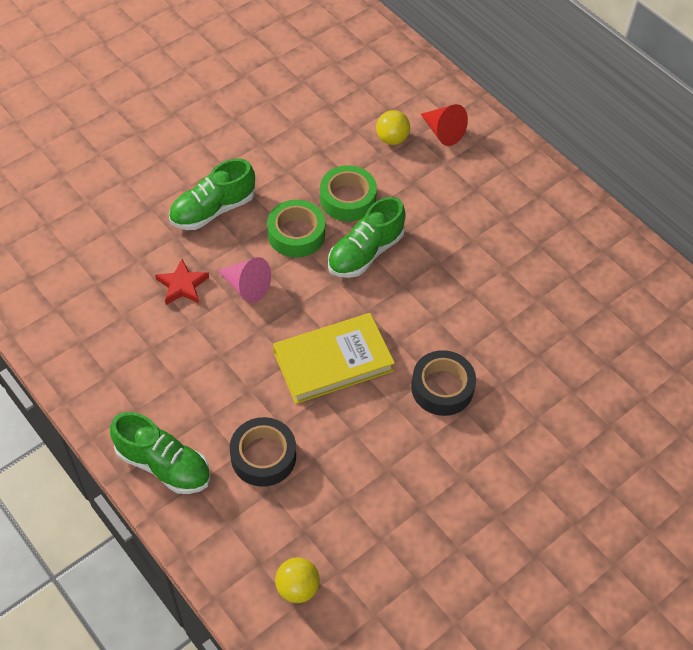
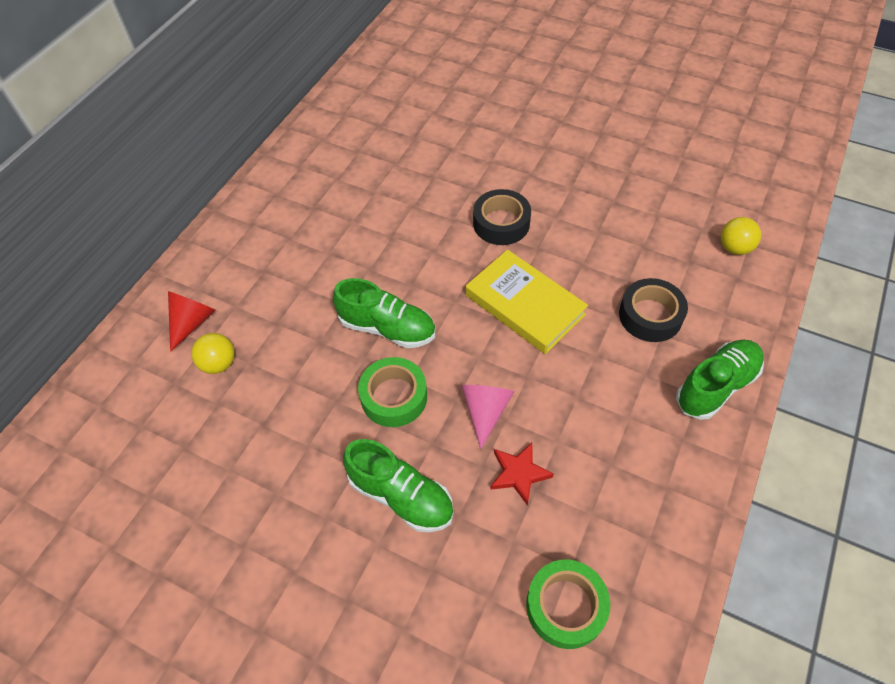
camera: 110 degrees left, 0 degrees up
(163, 465) = (716, 386): green shoe -> green shoe turned 45 degrees clockwise
(347, 199) = (324, 370): green tape -> green tape (565, 606)

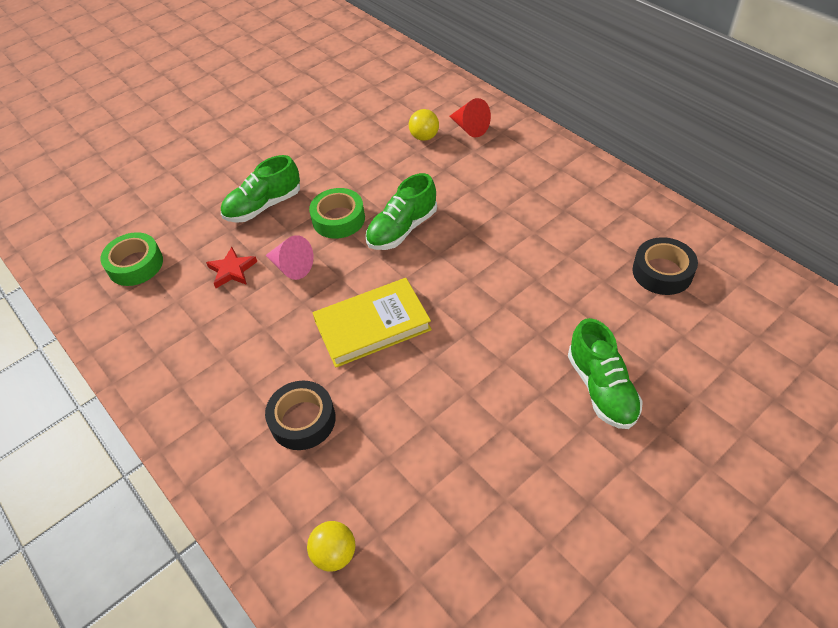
camera: 115 degrees right, 5 degrees down
(501, 223) = (479, 341): black tape -> black tape (662, 272)
(716, 386) = (203, 435): green shoe -> green shoe (601, 388)

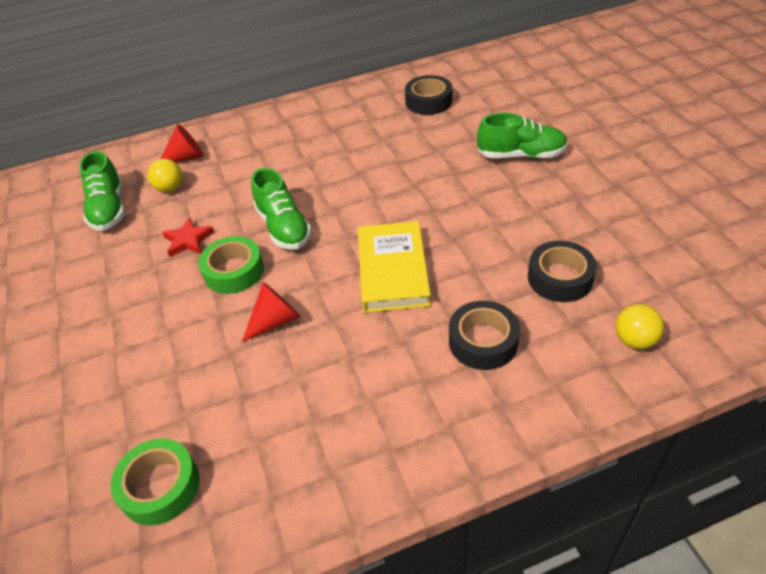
camera: 70 degrees left, 5 degrees down
(232, 270) = (244, 376): red star -> red star (188, 240)
(263, 206) = (161, 333): green shoe -> green shoe (109, 209)
(291, 267) = (275, 320): pink cone -> red cone
(404, 468) = (560, 278): none -> black tape

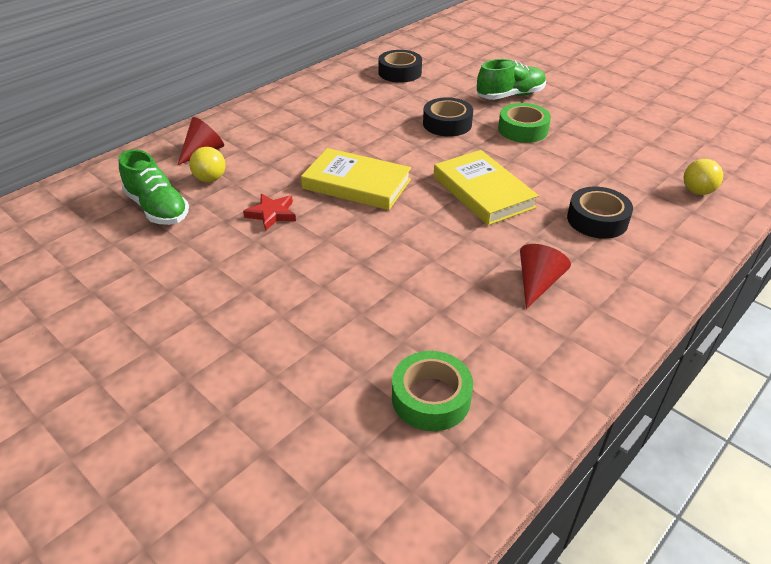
camera: 30 degrees left, 5 degrees down
(234, 271) = (341, 226): green tape -> green tape (523, 130)
(275, 320) = (416, 251): red cone -> red cone (537, 283)
(283, 227) = (357, 184): green shoe -> yellow book
(560, 278) = (613, 167): black tape -> black tape (447, 124)

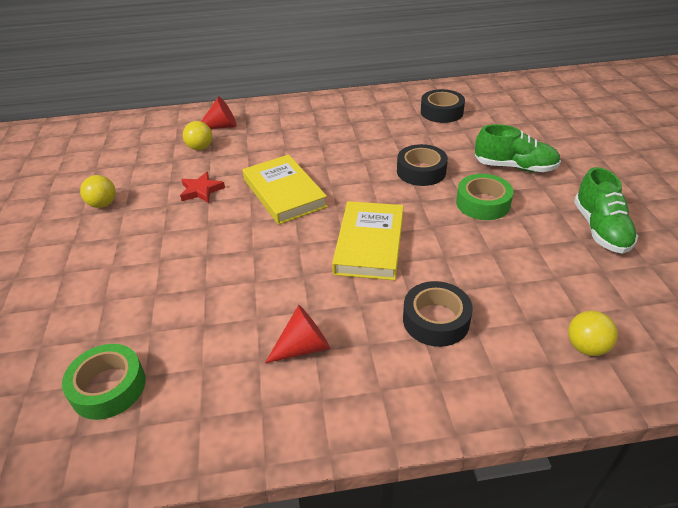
camera: 40 degrees right, 0 degrees up
(157, 208) = (146, 156): green shoe -> green shoe (600, 229)
(179, 270) = (103, 204): none -> yellow ball

